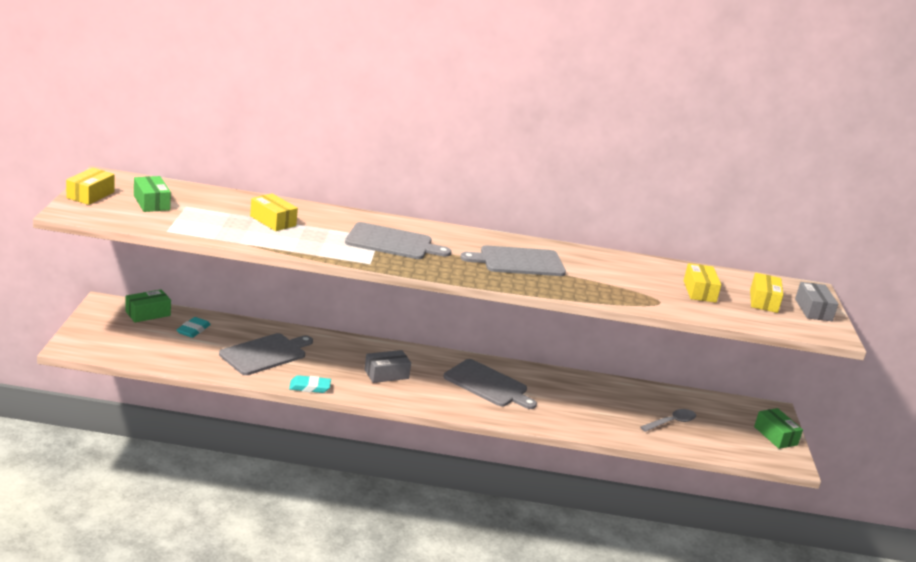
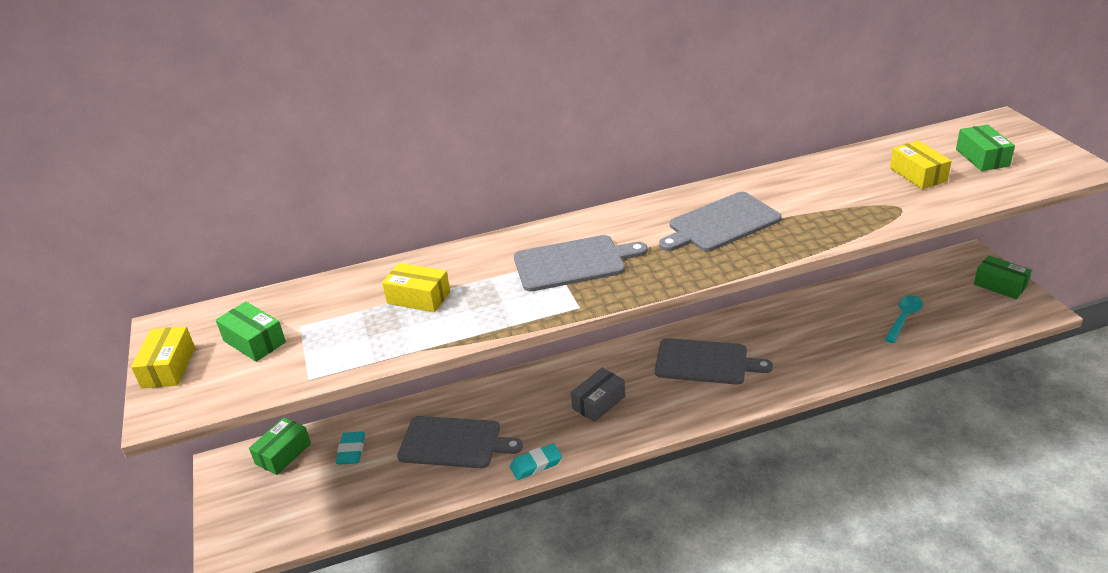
camera: 15 degrees left, 10 degrees up
(265, 354) = (454, 442): grey cutting board -> grey cutting board turned 75 degrees clockwise
(671, 422) = (904, 318): grey spoon -> turquoise spoon
(763, 301) = (982, 158): yellow box -> green box
(813, 310) = (1032, 146): grey box -> none

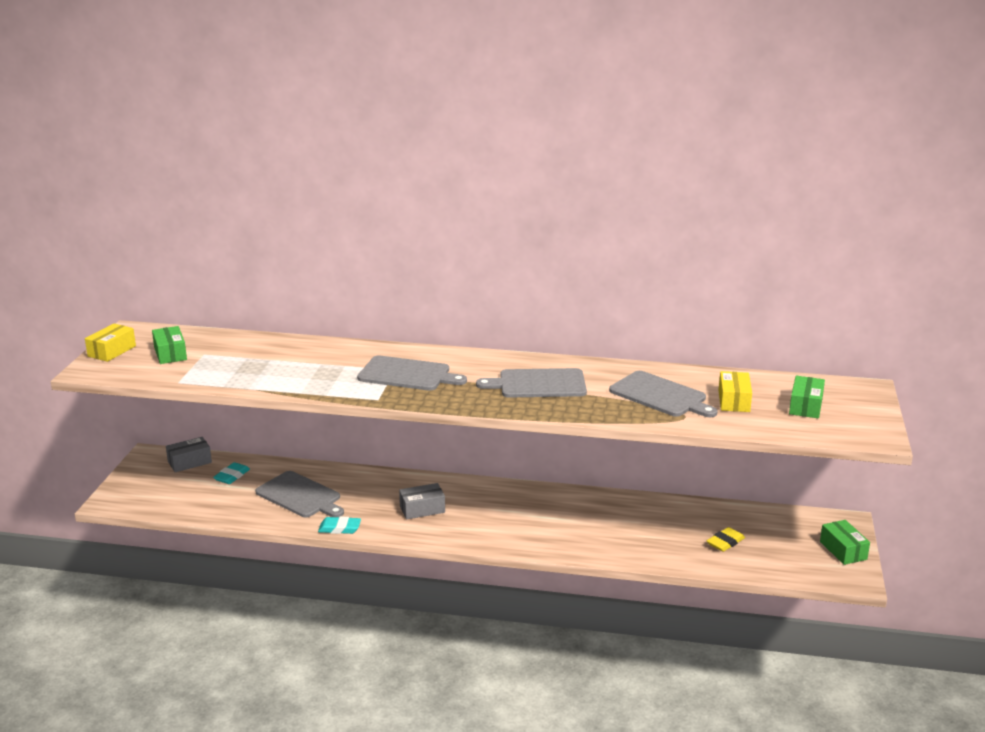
camera: 25 degrees right, 10 degrees down
(283, 454) = (189, 462): green box -> grey box
(418, 298) = (288, 362): yellow box -> none
(705, 362) = (529, 513): grey cutting board -> grey cutting board (660, 395)
(904, 318) = (725, 542): turquoise spoon -> yellow eraser

